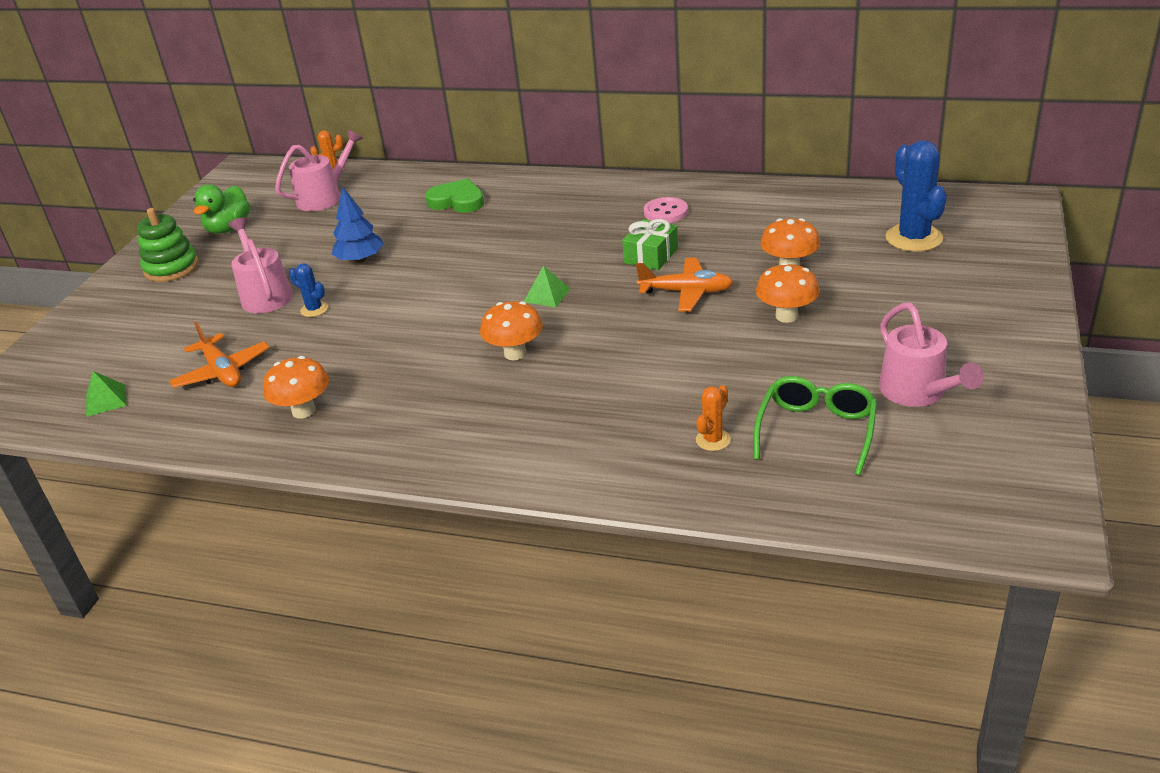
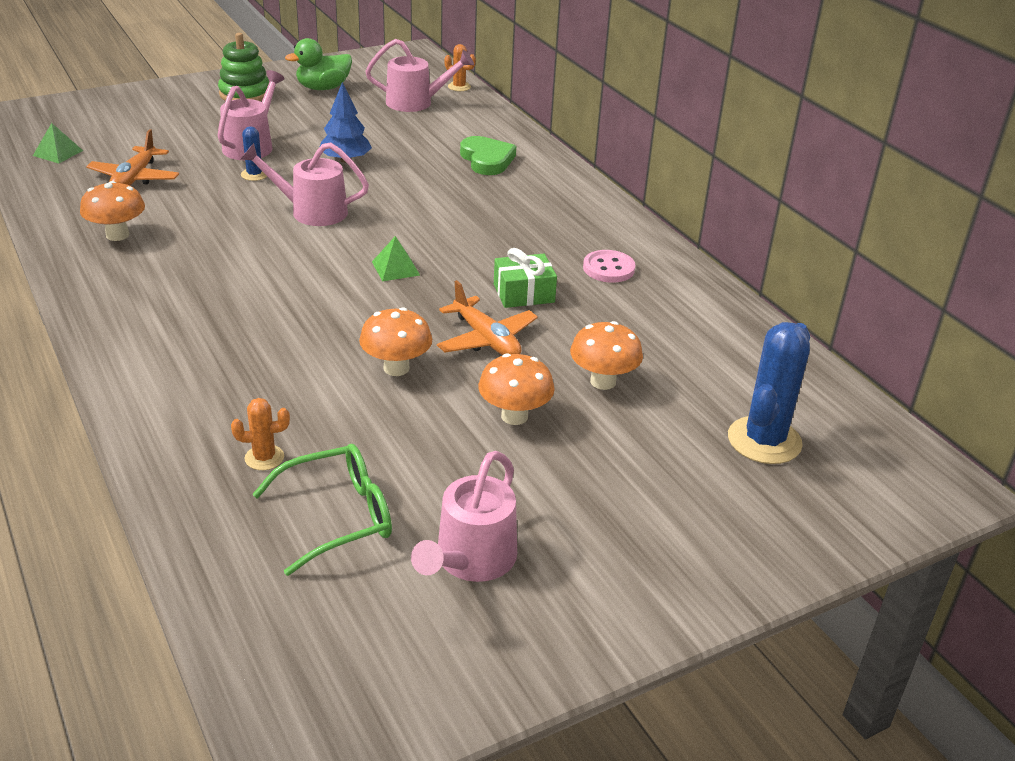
camera: 40 degrees right, 0 degrees up
(412, 303) = (311, 211): none -> pink watering can
(515, 353) = (290, 293): orange mushroom -> orange mushroom (396, 368)

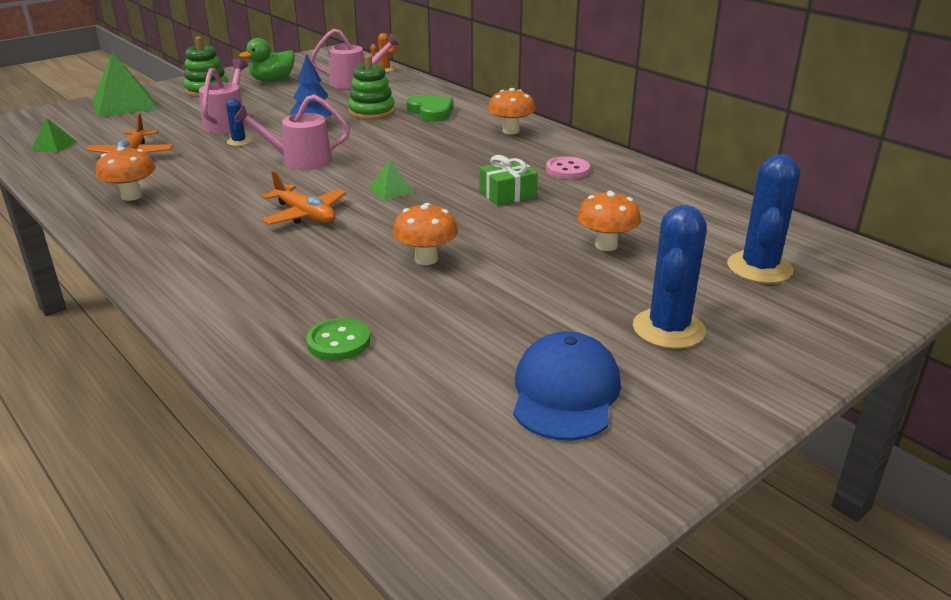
camera: 10 degrees left, 5 degrees down
(148, 103) = (124, 104): none -> green pyramid
(264, 458) = (338, 341): orange cactus -> green button
(337, 517) = (427, 377): green glasses -> none
(418, 151) = (372, 112): none -> green stacking toy
(470, 561) = (565, 392): pink watering can -> blue cap
(486, 339) = (493, 229): orange plane -> orange plane (305, 215)
(514, 416) = (546, 279): orange mushroom -> orange mushroom (511, 131)
(618, 503) = (668, 329): none -> blue cactus

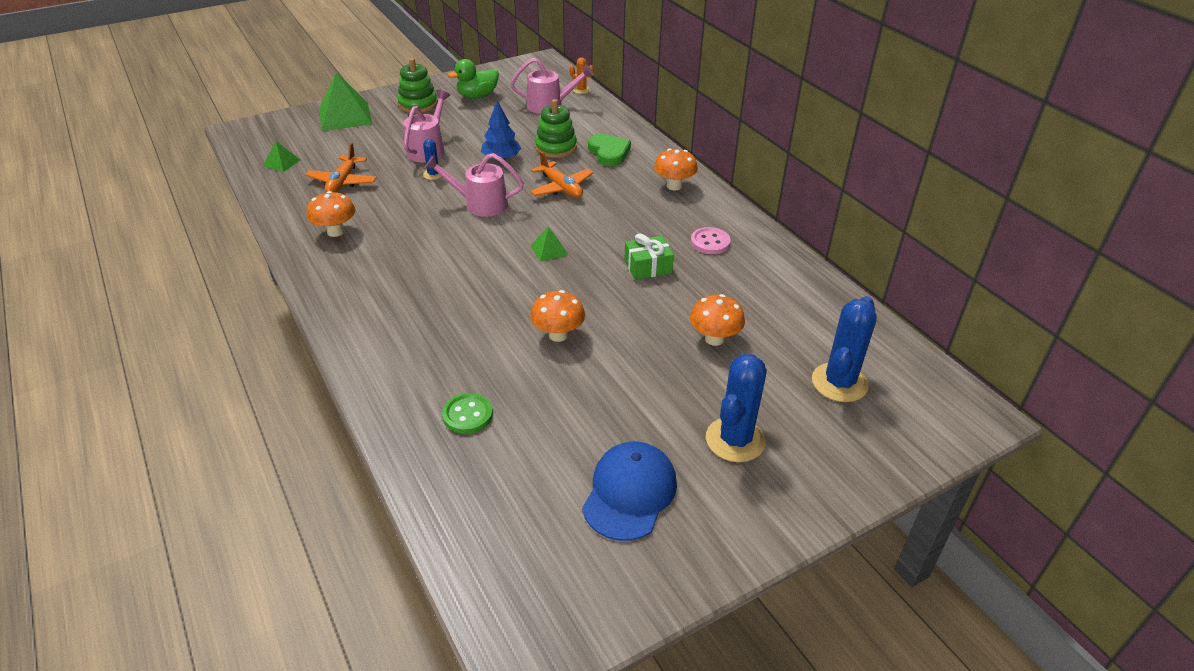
camera: 10 degrees right, 10 degrees up
(305, 215) = (471, 271): orange plane -> orange plane (561, 188)

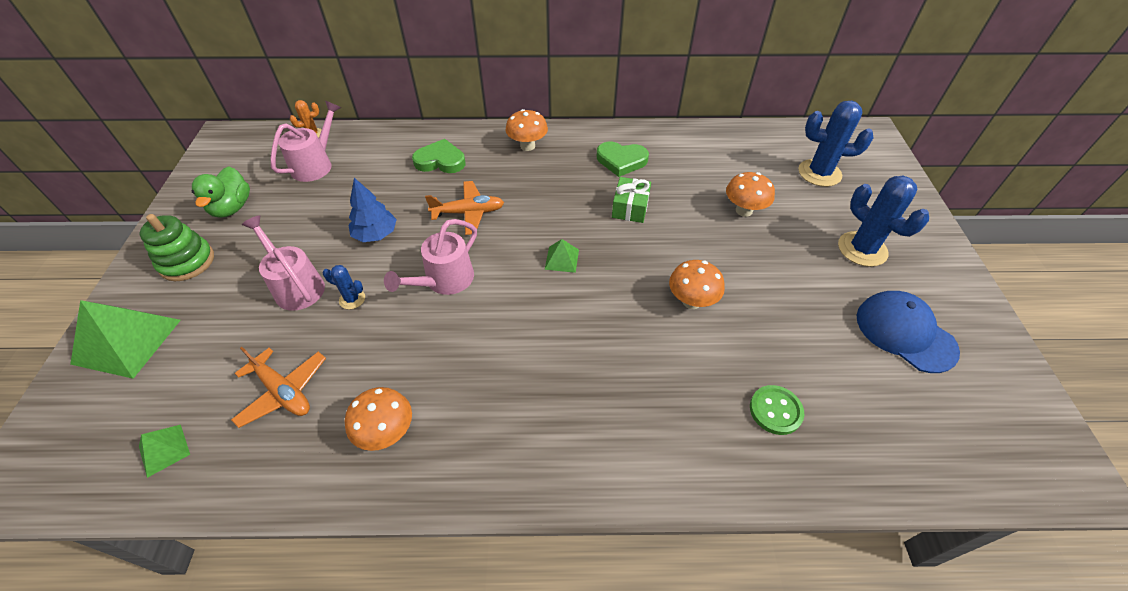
camera: 60 degrees left, 10 degrees up
(556, 147) = (396, 190): green stacking toy -> none
(710, 242) = (621, 161): pink button -> green heart
(839, 383) = (819, 173): blue cactus -> blue cactus turned 45 degrees counterclockwise

